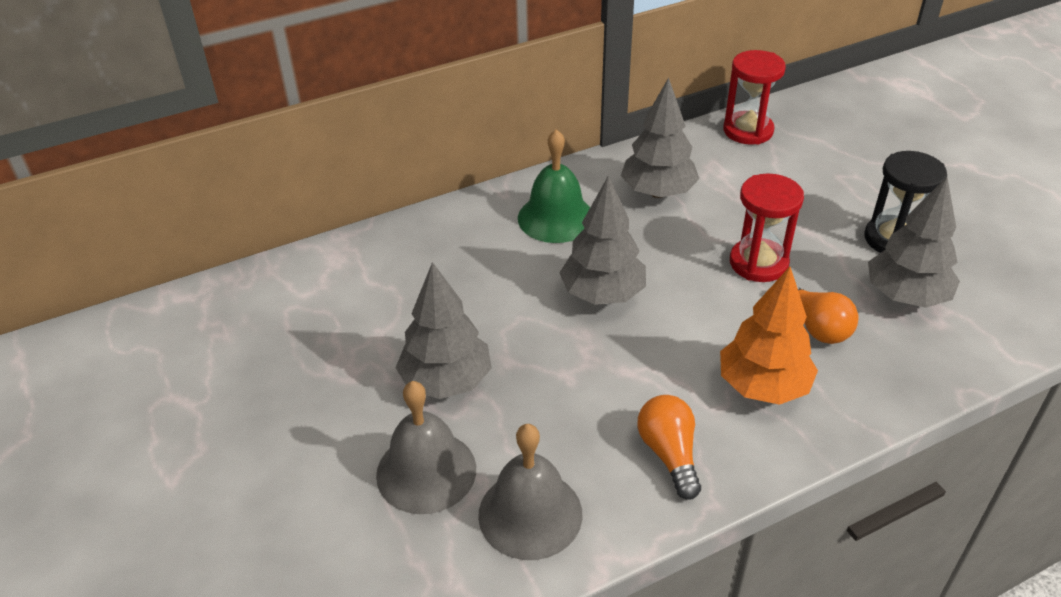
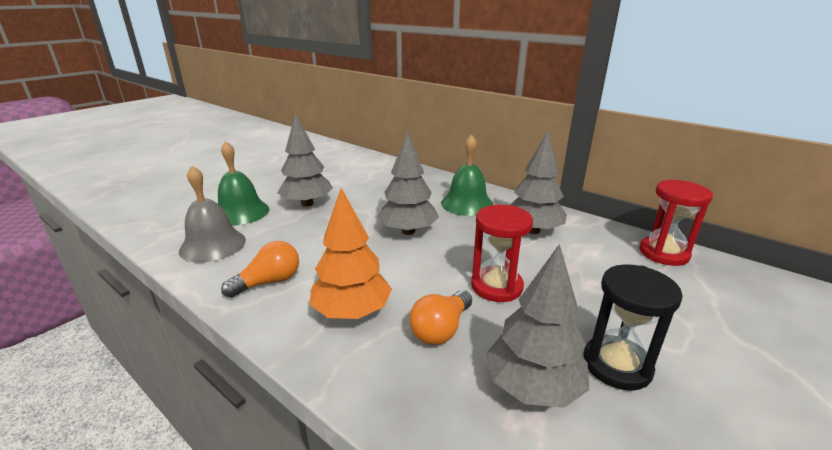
camera: 65 degrees right, 15 degrees down
(426, 471) = (241, 212): grey bell -> green bell

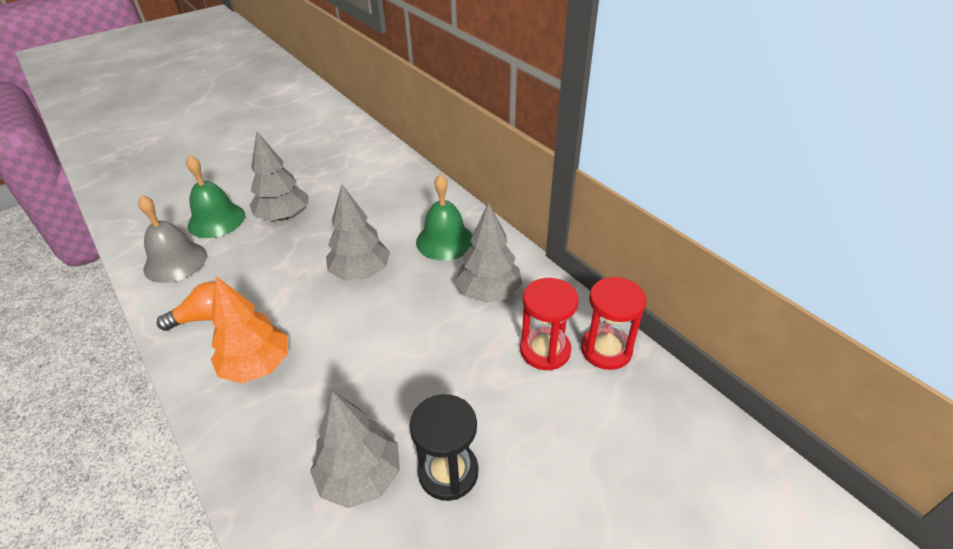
camera: 15 degrees right, 15 degrees up
(441, 329) = (321, 401): orange light bulb -> none
(496, 286) = (401, 361): red hourglass -> red hourglass (545, 350)

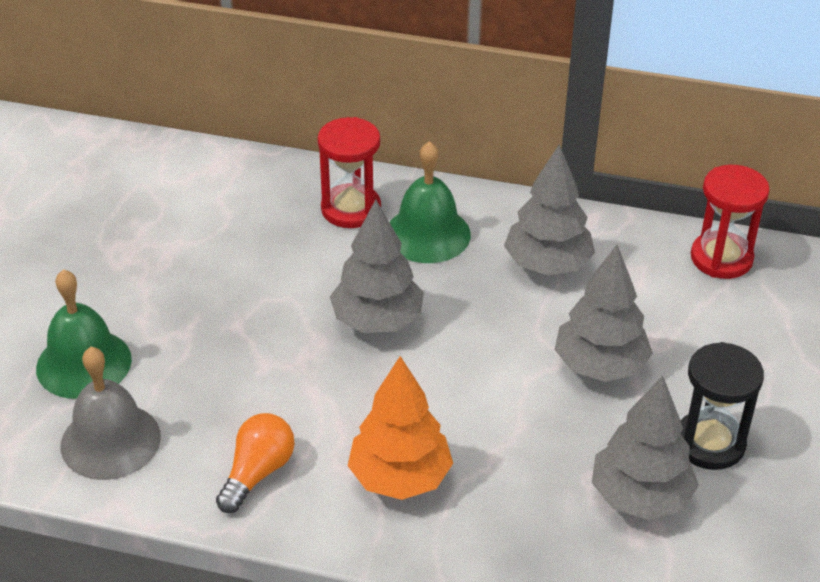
camera: 40 degrees left, 0 degrees up
(283, 216) = (175, 310): grey tree -> grey tree (600, 366)
(545, 350) = (669, 290): red hourglass -> red hourglass (351, 209)

